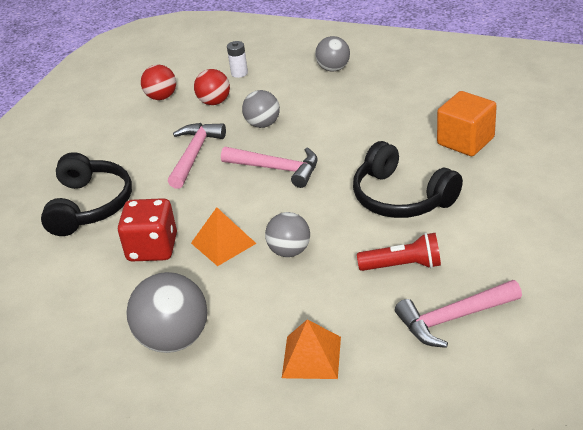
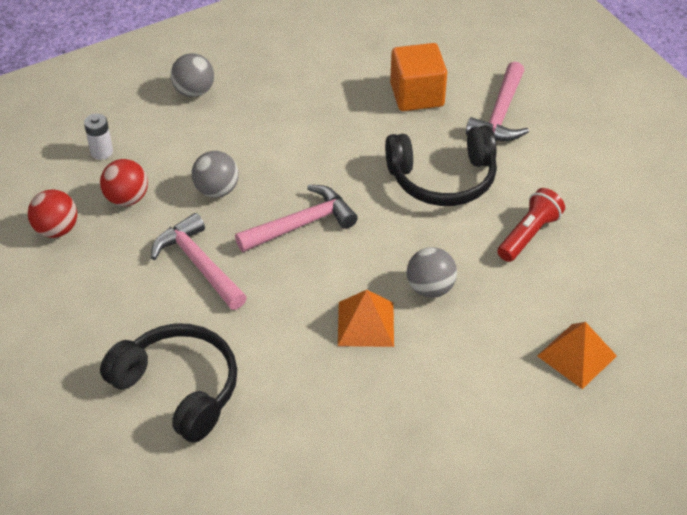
camera: 55 degrees left, 10 degrees up
(152, 248) = (312, 377): red dice -> none
(174, 339) = (461, 432): grey ball -> none
(452, 319) = (619, 249): pink hammer -> pink hammer (500, 114)

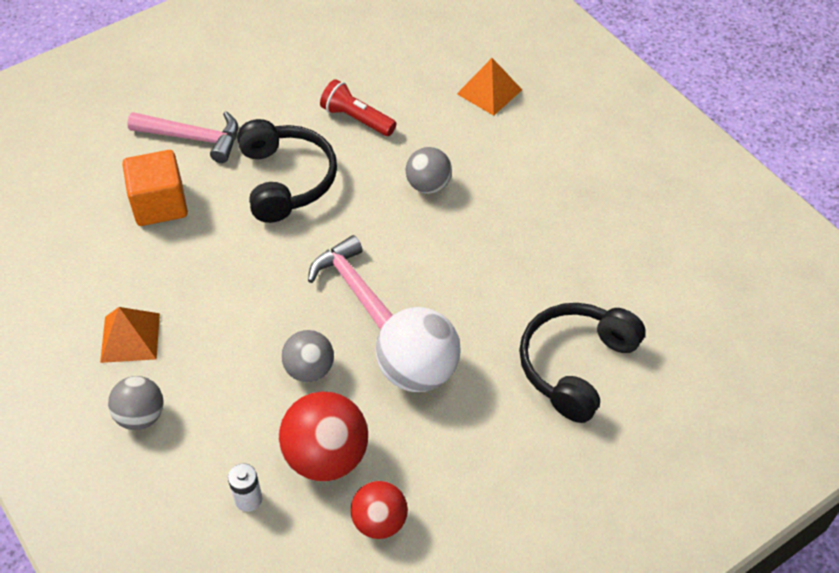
camera: 95 degrees left, 5 degrees up
(127, 198) = (326, 456): red ball -> red ball, size x1.60
(198, 264) = (418, 371): pink hammer -> white ball
(365, 324) = (476, 229): orange pyramid -> orange pyramid (130, 337)

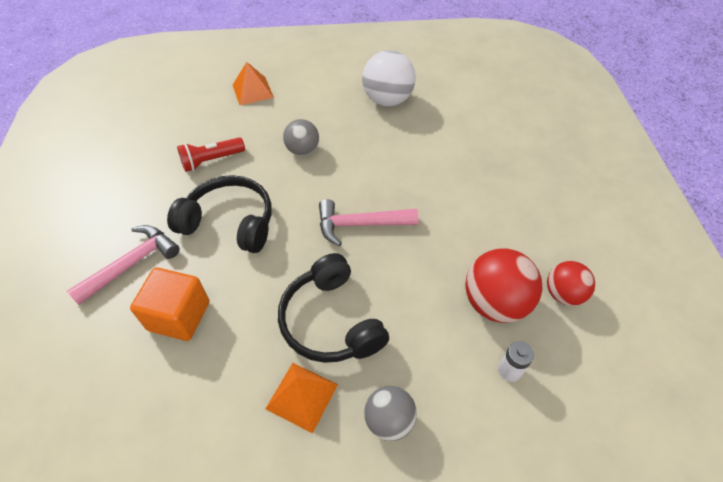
camera: 60 degrees left, 0 degrees up
(309, 369) = (413, 281): grey ball -> none
(418, 371) = (451, 221): white ball -> white ball (387, 100)
(576, 366) = (491, 146): black headphones -> black headphones (331, 321)

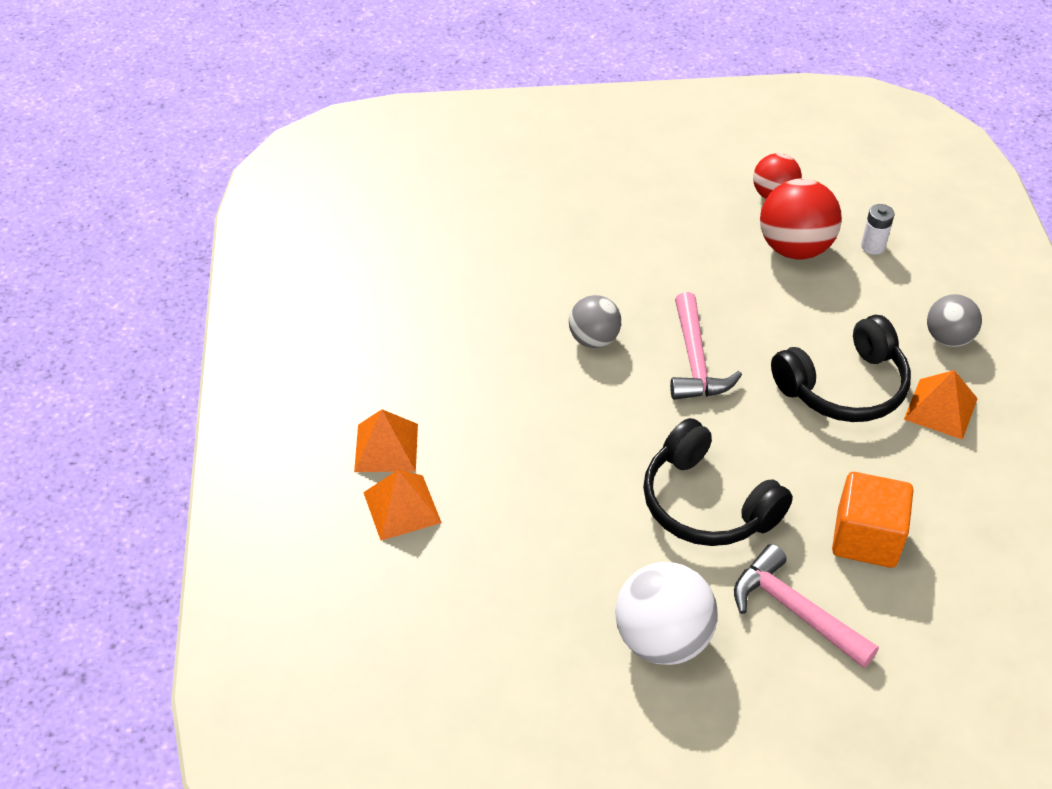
camera: 90 degrees left, 5 degrees down
(211, 160) = (581, 544): red flashlight -> none
(230, 223) = (707, 503): black headphones -> black headphones turned 60 degrees counterclockwise
(295, 84) = (386, 447): none -> orange pyramid
(302, 150) = (554, 428): grey ball -> grey ball (594, 339)
(387, 100) = (438, 328): white ball -> white ball (662, 639)

